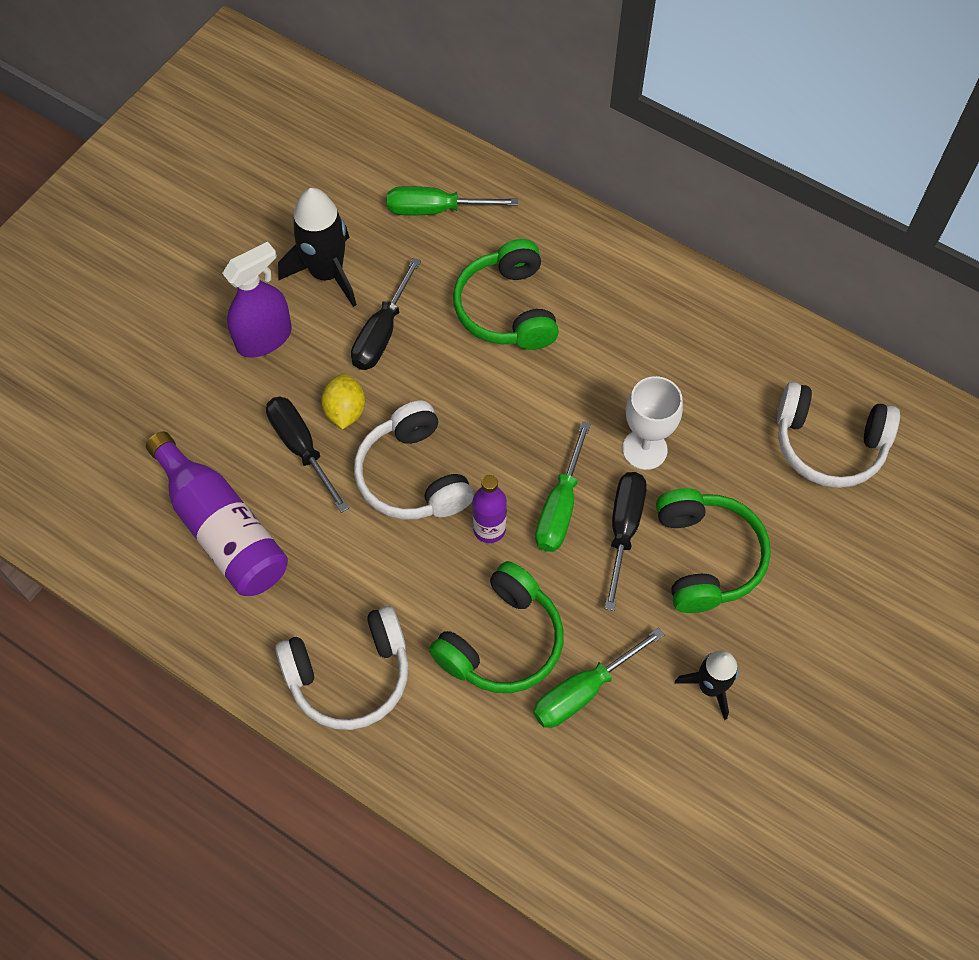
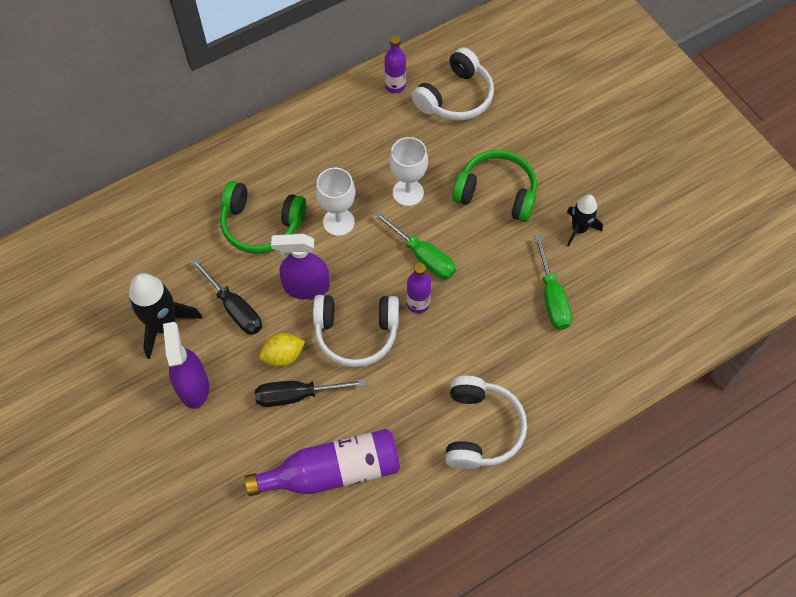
camera: 65 degrees left, 0 degrees up
(345, 411) = (283, 356): yellow lemon -> yellow lemon turned 45 degrees counterclockwise
(434, 210) = (154, 235): green screwdriver -> none
(448, 394) = (306, 287): none -> purple spray bottle
(502, 641) = (498, 328): green headphones -> none
(557, 389) = (338, 222): none -> white goblet
(624, 529) = (456, 228): black screwdriver -> none
(800, 365) = (395, 86): none -> purple bottle

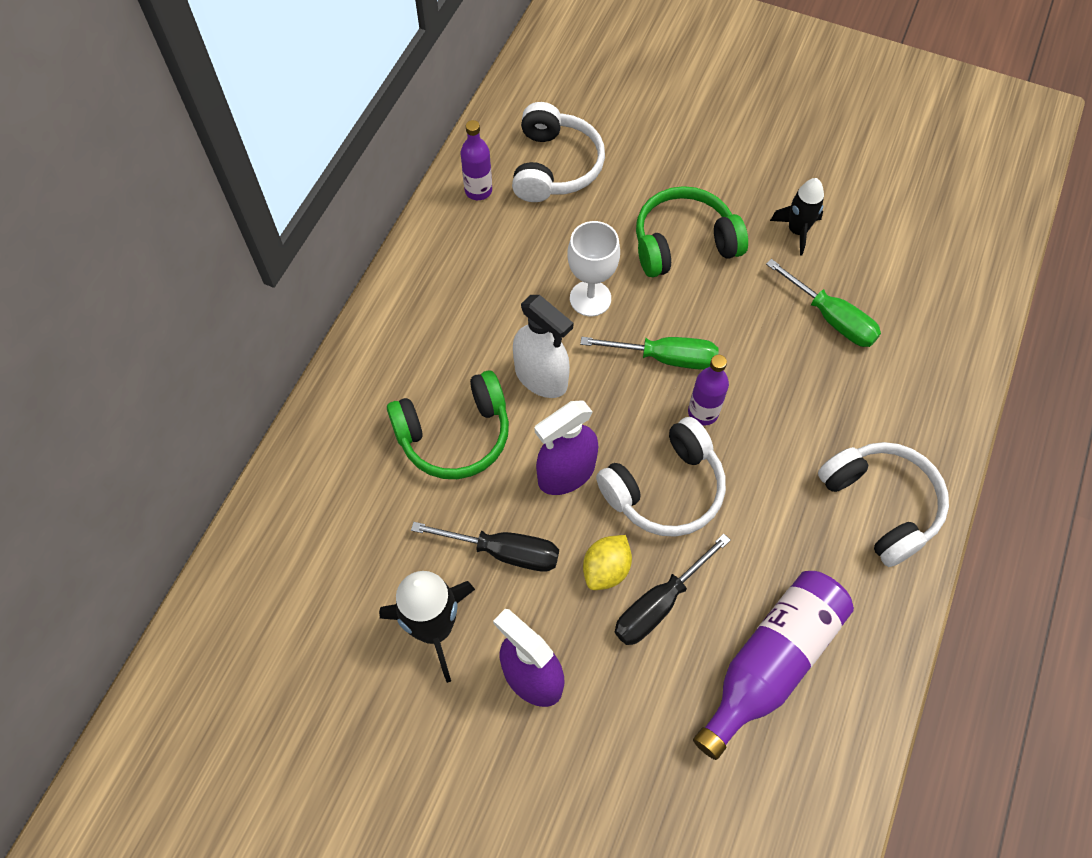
camera: 35 degrees left, 0 degrees up
(338, 222) = (541, 377): white goblet -> white spray bottle

